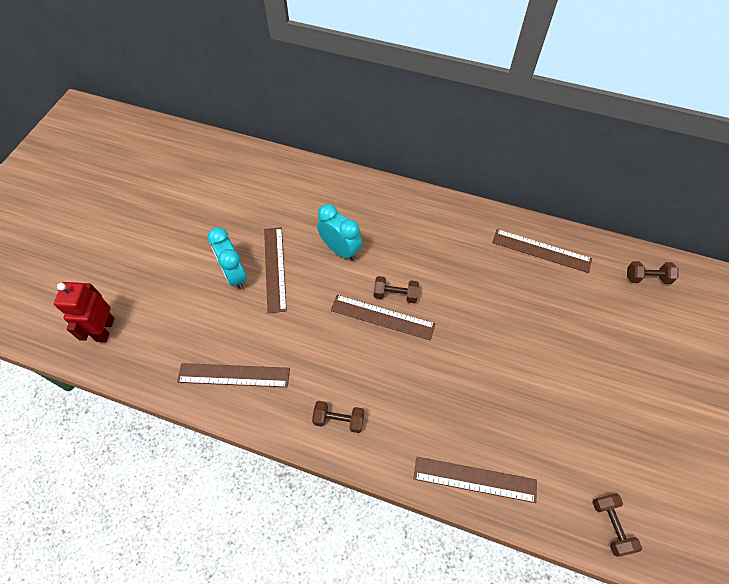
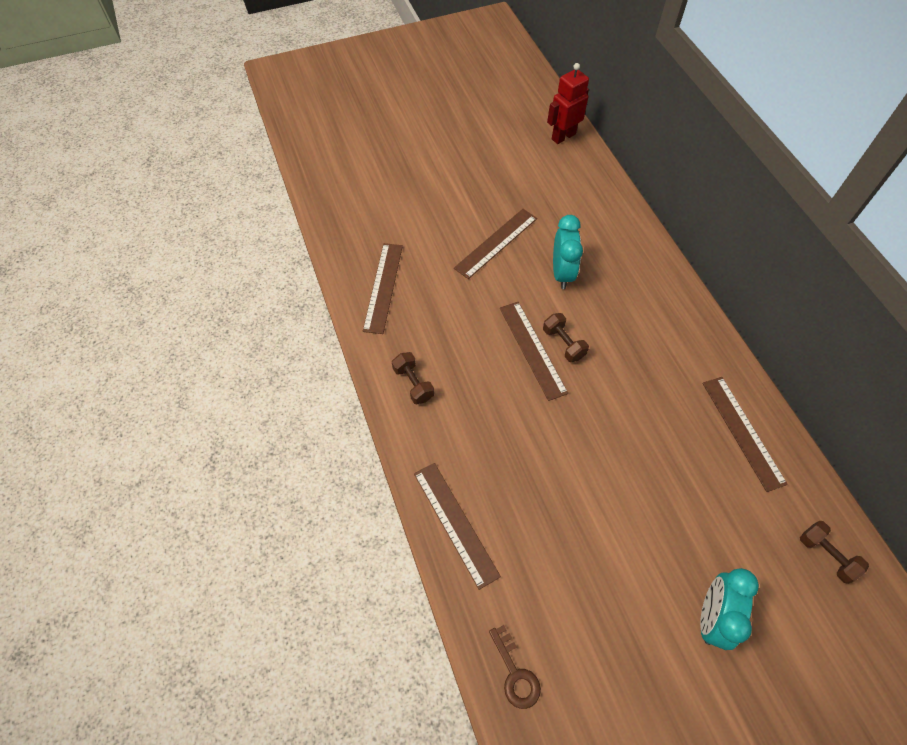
camera: 50 degrees right, 0 degrees up
(105, 329) = (343, 184): red robot -> red robot (563, 136)
(234, 375) = (383, 287): brown ruler -> brown ruler turned 45 degrees clockwise
(235, 275) = (463, 223): turquoise clock -> turquoise clock (711, 616)
(610, 525) = (515, 673): brown dumbbell -> brown key

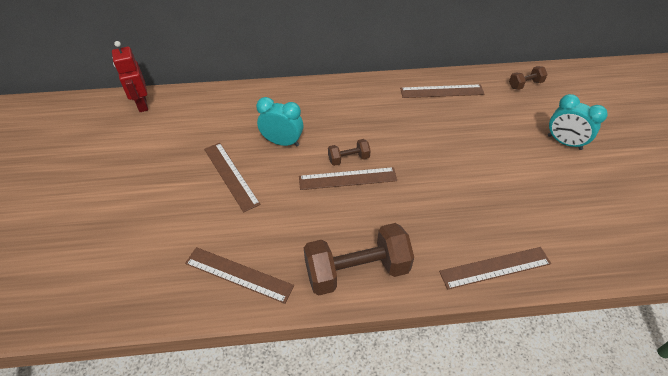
camera: 75 degrees left, 10 degrees down
(413, 384) = (357, 271): brown dumbbell -> brown dumbbell, size x2.07
(515, 673) = (612, 255): brown key -> none

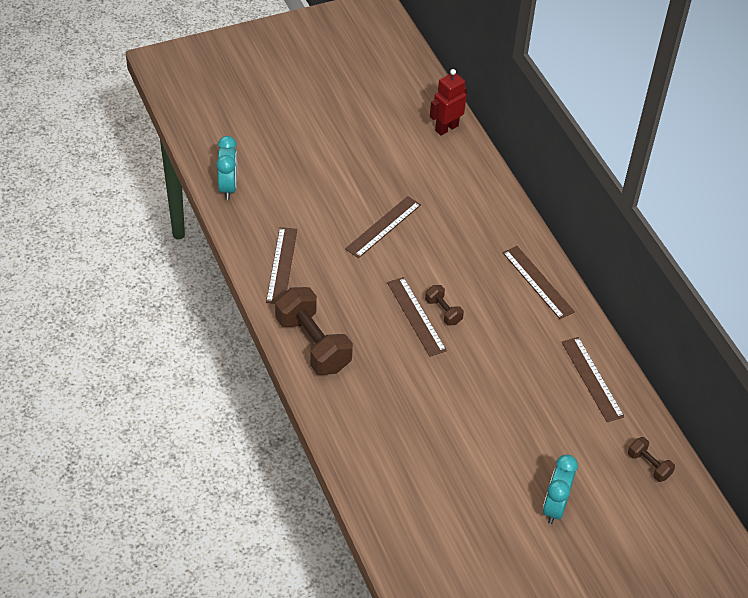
camera: 70 degrees right, 0 degrees up
(282, 142) = (443, 253): turquoise clock -> turquoise clock (228, 187)
(495, 268) = (352, 447): brown ruler -> brown ruler (537, 282)

